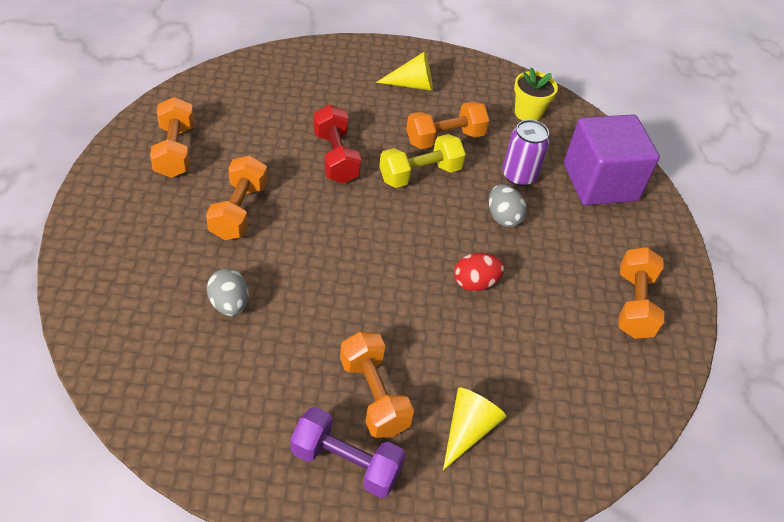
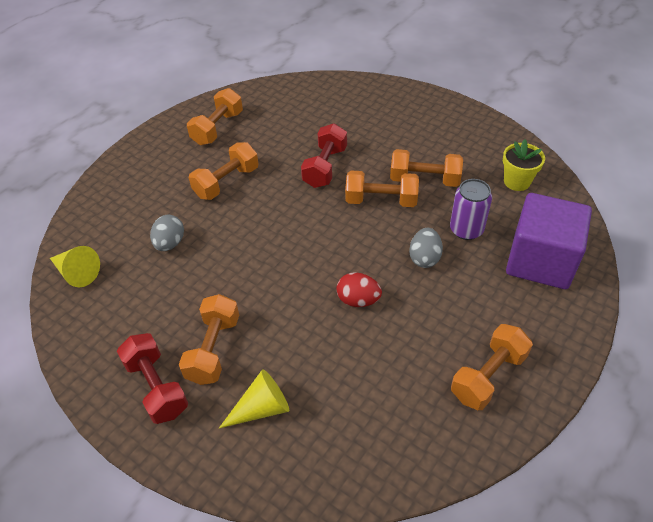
camera: 40 degrees right, 0 degrees up
(346, 463) = (157, 387): purple dumbbell -> red dumbbell
(412, 85) = (430, 130): yellow cone -> yellow cone (77, 273)
(420, 174) = (381, 200): yellow dumbbell -> orange dumbbell

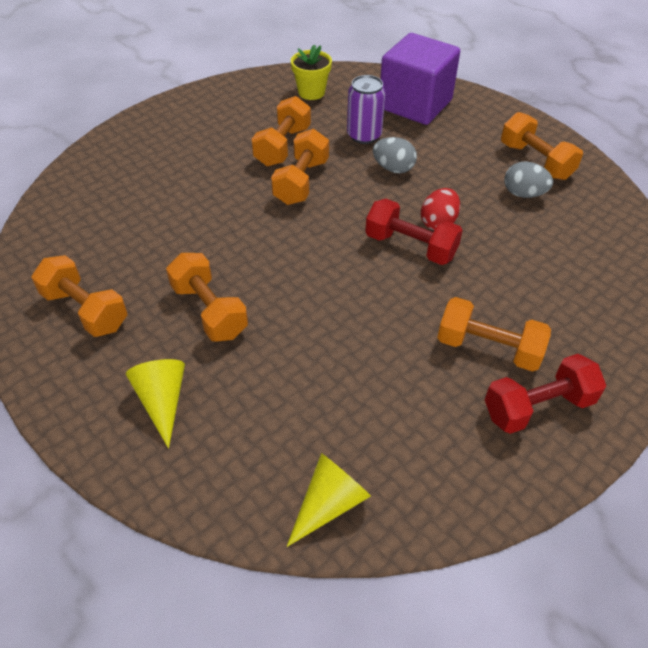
camera: 80 degrees left, 0 degrees up
(170, 243) = (305, 382): grey egg -> grey egg (523, 194)
(261, 408) = (567, 314): yellow cone -> yellow cone (162, 401)
(325, 167) = (225, 215): red dumbbell -> red dumbbell (410, 246)

